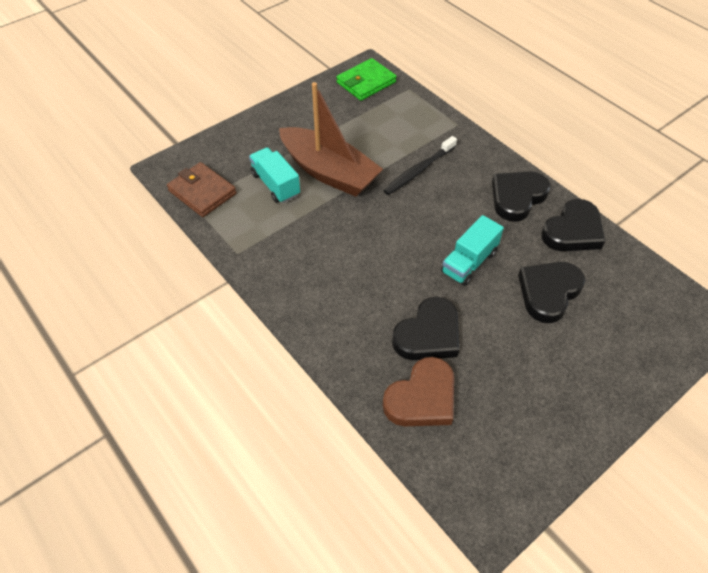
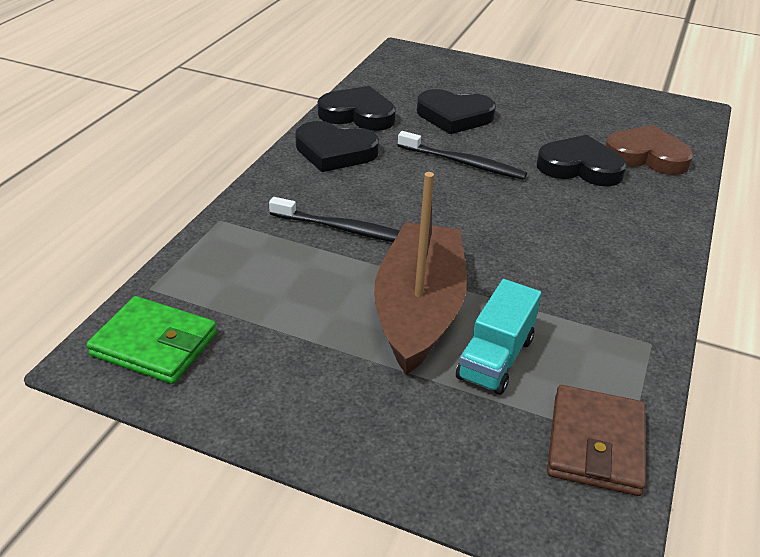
camera: 120 degrees left, 15 degrees down
(469, 262) = (464, 163): turquoise truck -> black toothbrush

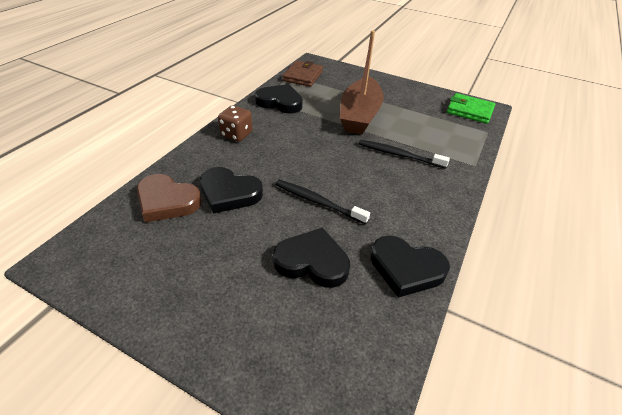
camera: 175 degrees left, 5 degrees up
(335, 152) = (418, 219): black heart -> black heart (280, 102)
(495, 358) = (330, 98): turquoise truck -> none
(635, 249) = (236, 134): none -> brown dice

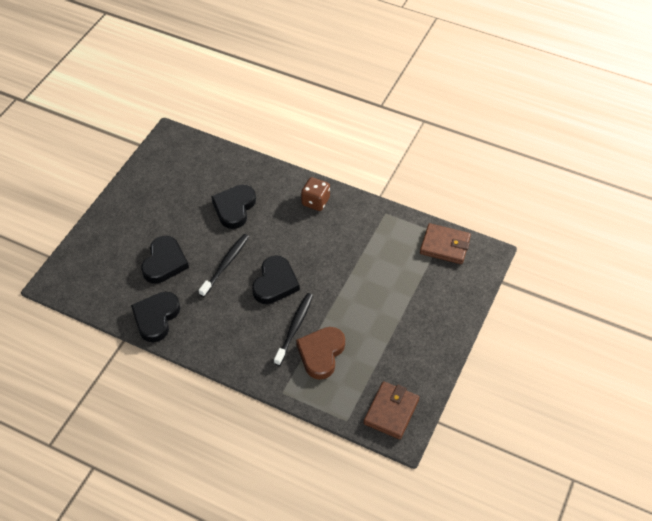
camera: 90 degrees right, 10 degrees up
(167, 201) = (224, 174): brown heart -> brown heart (321, 353)
(280, 102) = (380, 229): black heart -> black heart (275, 283)
(359, 115) = (364, 298): brown boat -> none
(469, 111) = (391, 411): green wallet -> brown wallet

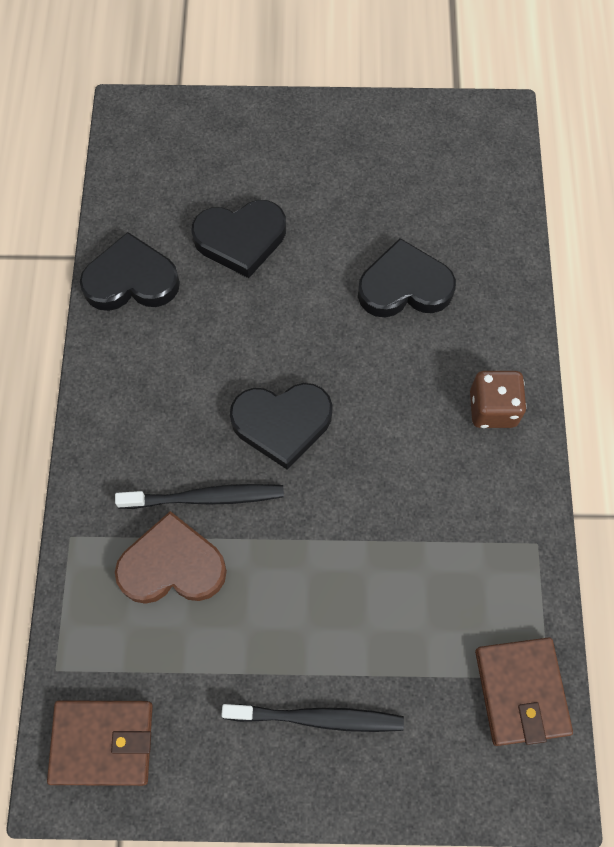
camera: 65 degrees right, 15 degrees up
(226, 264) = (282, 329): black toothbrush -> black toothbrush (318, 718)

